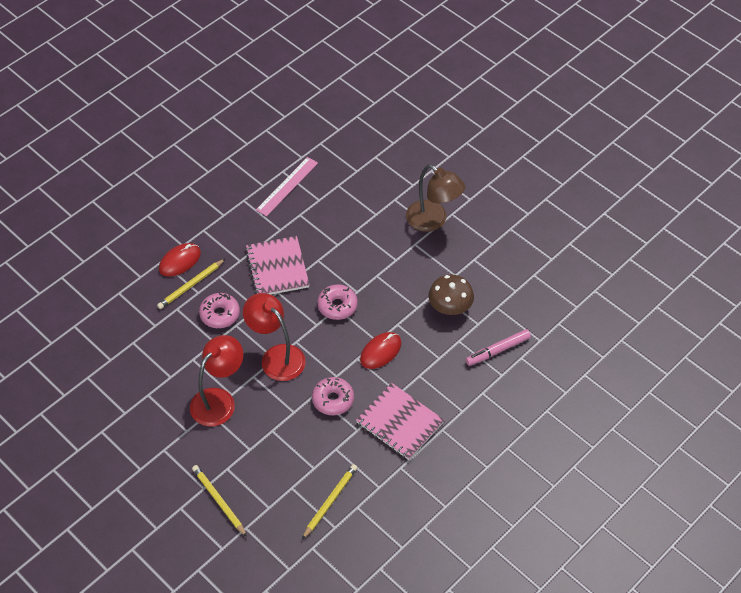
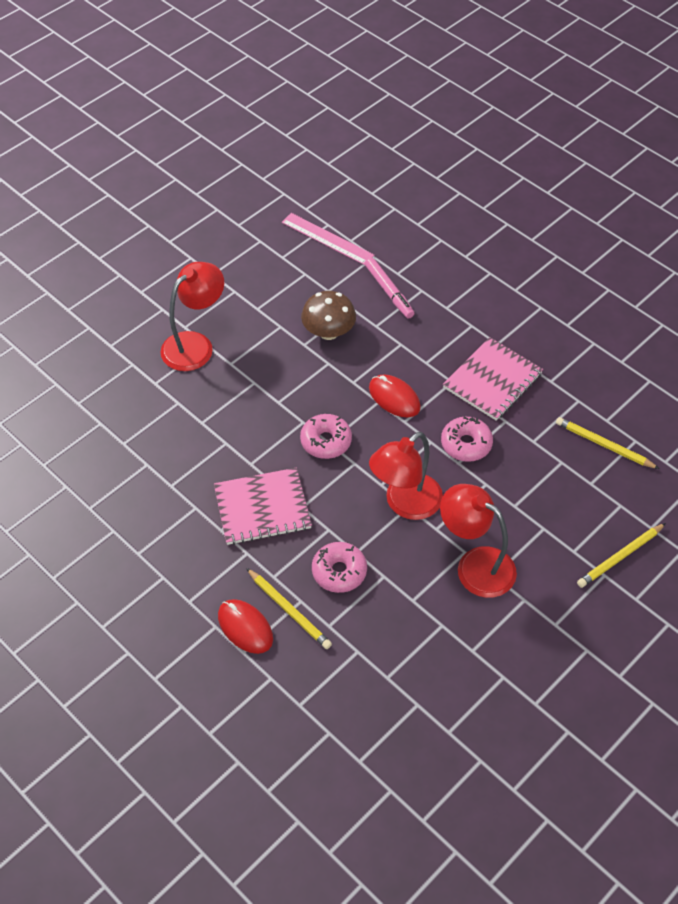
camera: 90 degrees left, 0 degrees up
(287, 186) = (119, 501): pink ruler -> pink ruler (327, 238)
(433, 221) = (195, 345): brown lamp -> red lamp

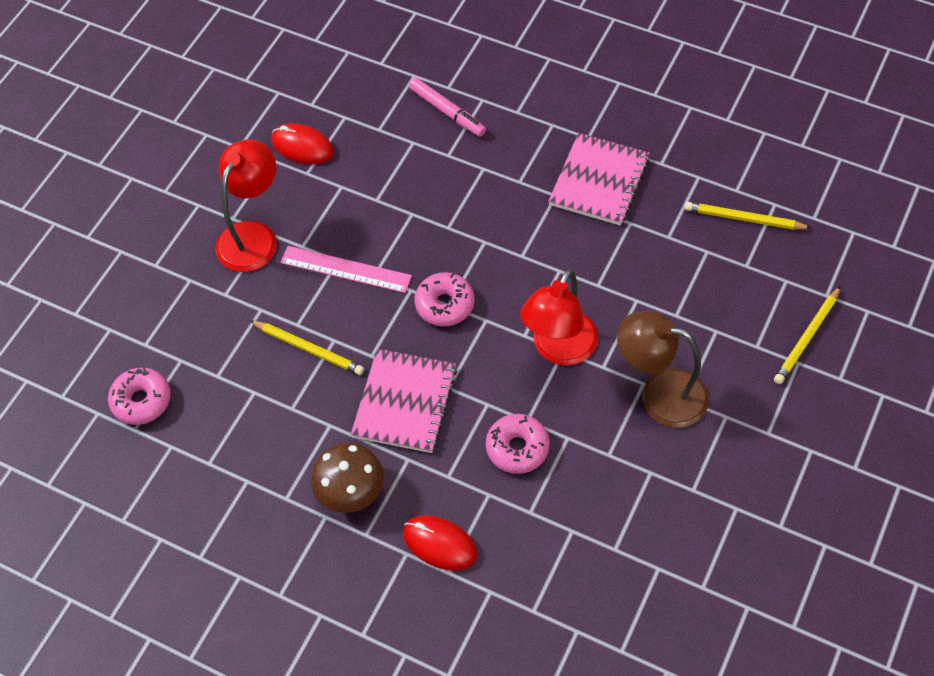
camera: 15 degrees left, 5 degrees up
(262, 508) = (404, 402): pink notebook -> pink notebook turned 45 degrees counterclockwise
(289, 610) = (480, 509): yellow pencil -> yellow pencil (308, 349)
(327, 238) = (354, 68): pink ruler -> pink ruler (346, 269)
(328, 332) = (398, 177): brown mushroom -> brown mushroom (350, 491)
(394, 398) = (500, 232): red mouse -> red mouse (302, 146)
(466, 444) = (598, 262): pink donut -> pink donut (141, 401)
(475, 565) = (660, 394): red lamp -> brown lamp

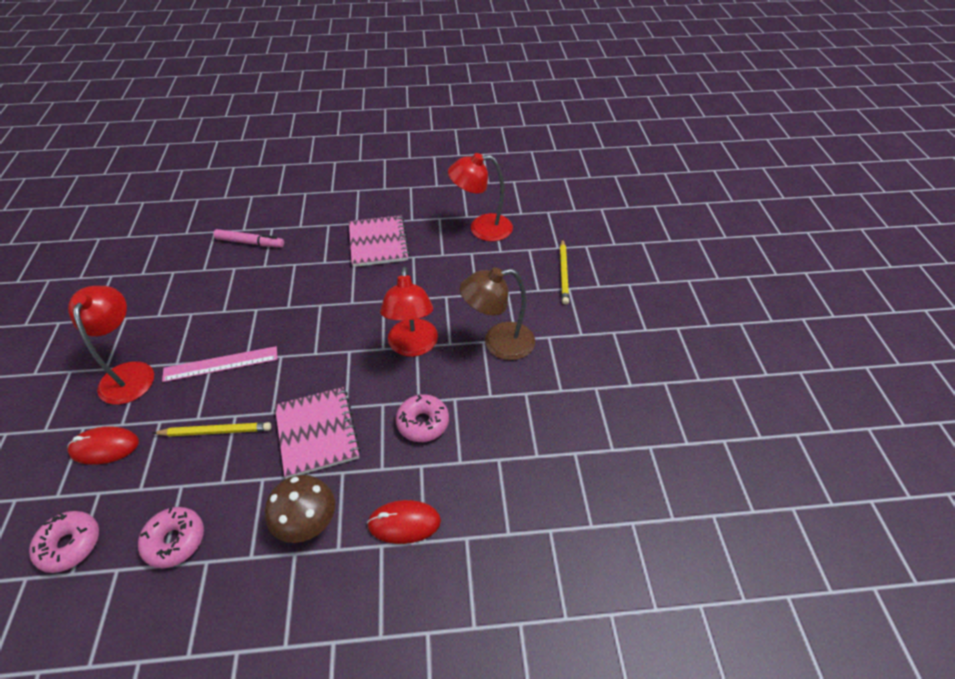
camera: 35 degrees left, 10 degrees down
(302, 146) = (146, 301): red mouse -> red mouse (104, 447)
(445, 304) = (312, 354): pink donut -> pink donut (175, 541)
(744, 219) = (481, 228): yellow pencil -> red lamp

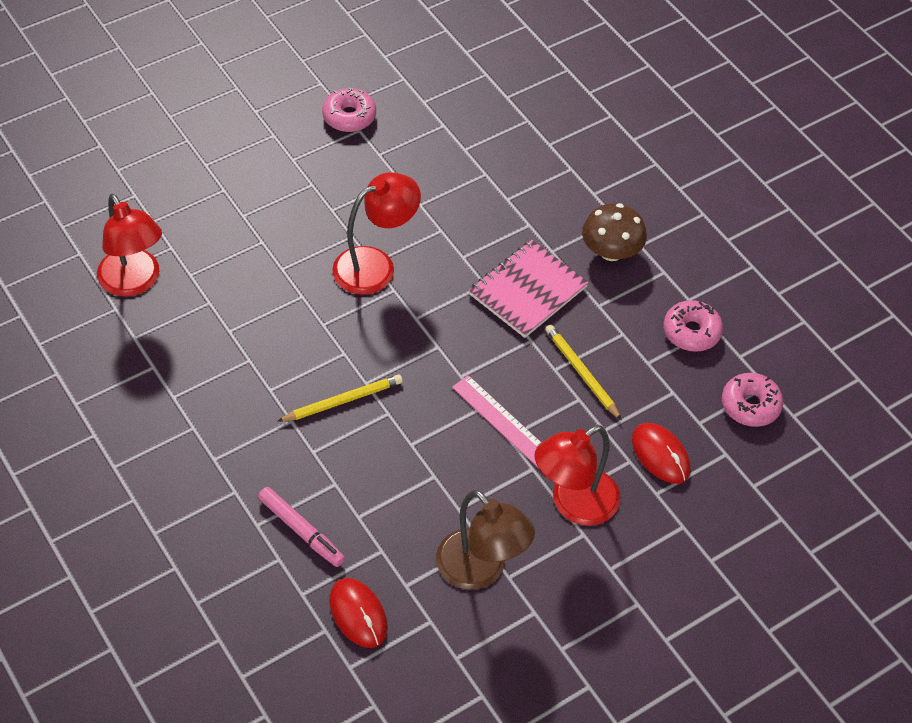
camera: 120 degrees left, 5 degrees up
(250, 243) = (301, 531): pink marker -> pink marker turned 150 degrees clockwise
(378, 242) = (222, 381): pink notebook -> none
(404, 523) = (566, 187): red mouse -> red mouse (358, 614)
(423, 423) = (463, 216): pink donut -> pink donut (349, 116)
(498, 343) = (327, 196): brown lamp -> brown lamp (481, 570)
(563, 273) = (181, 176): yellow pencil -> yellow pencil (342, 401)

